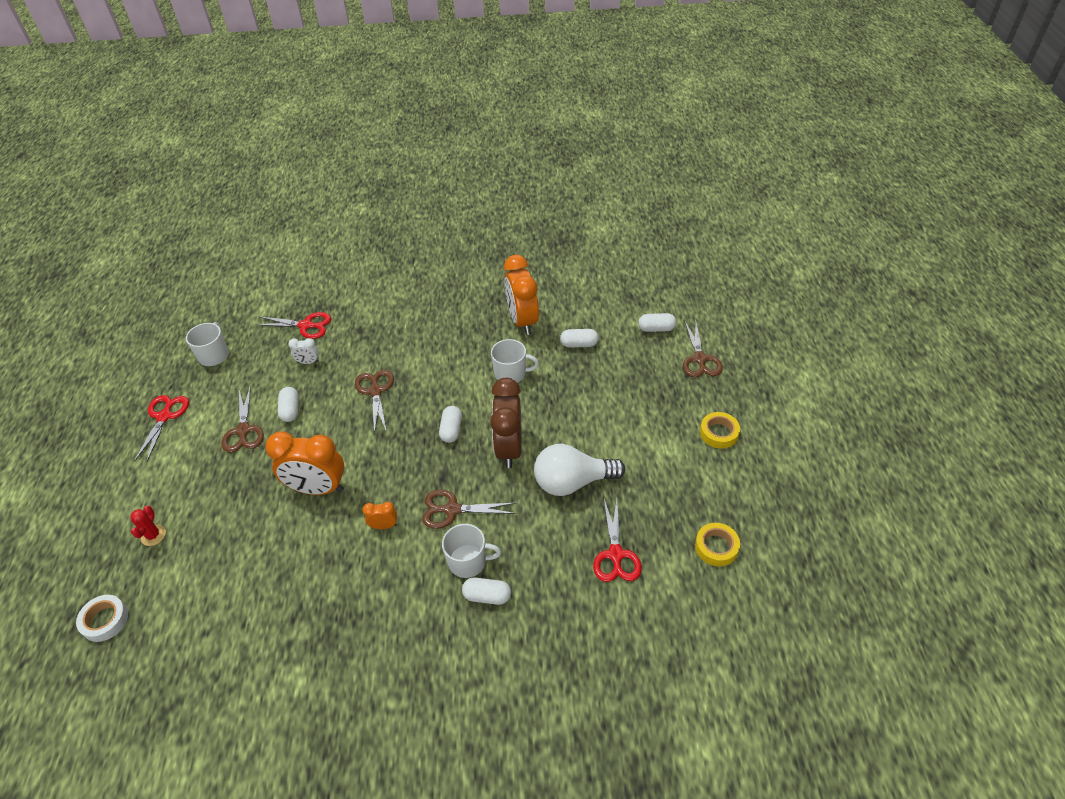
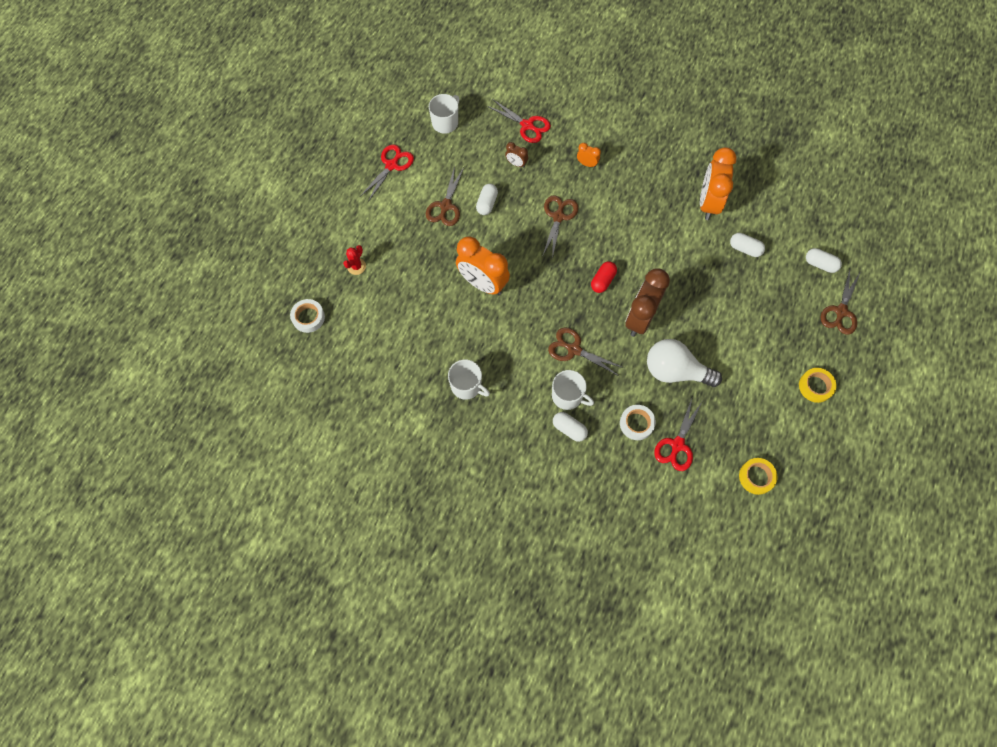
camera: 25 degrees right, 20 degrees up
(308, 362) = (516, 164): white clock -> brown clock
(384, 526) = (519, 338): orange clock -> orange clock (587, 164)
(451, 430) = (603, 281): white capsule -> red capsule
(511, 373) = (674, 251): white mug -> white mug (467, 386)
(560, 554) = (636, 423): none -> white tape

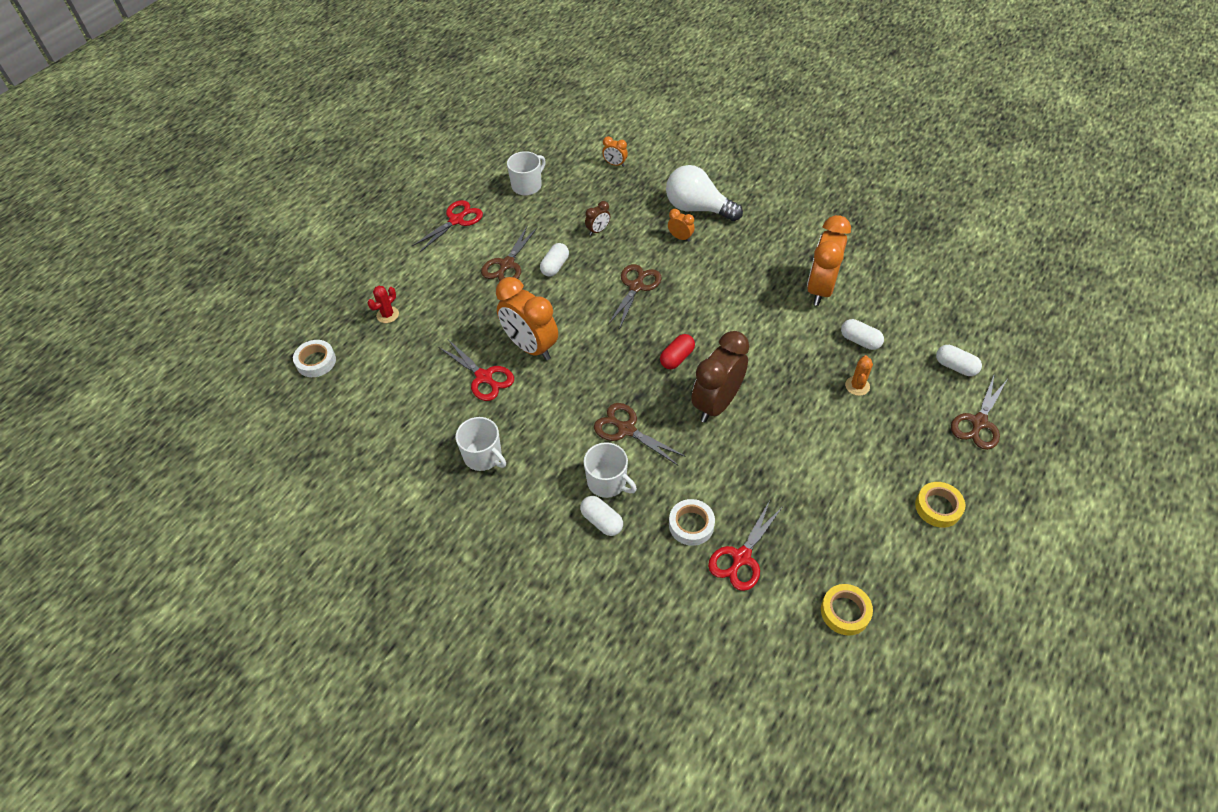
camera: 10 degrees right, 15 degrees down
(516, 164) = (598, 230): brown clock -> brown clock turned 75 degrees counterclockwise
(518, 92) = (615, 164): none -> orange clock
(527, 125) = (618, 195): red scissors -> red scissors (484, 377)
(675, 371) = (752, 468): white light bulb -> white light bulb (697, 208)
(747, 290) = (857, 386): none -> orange cactus

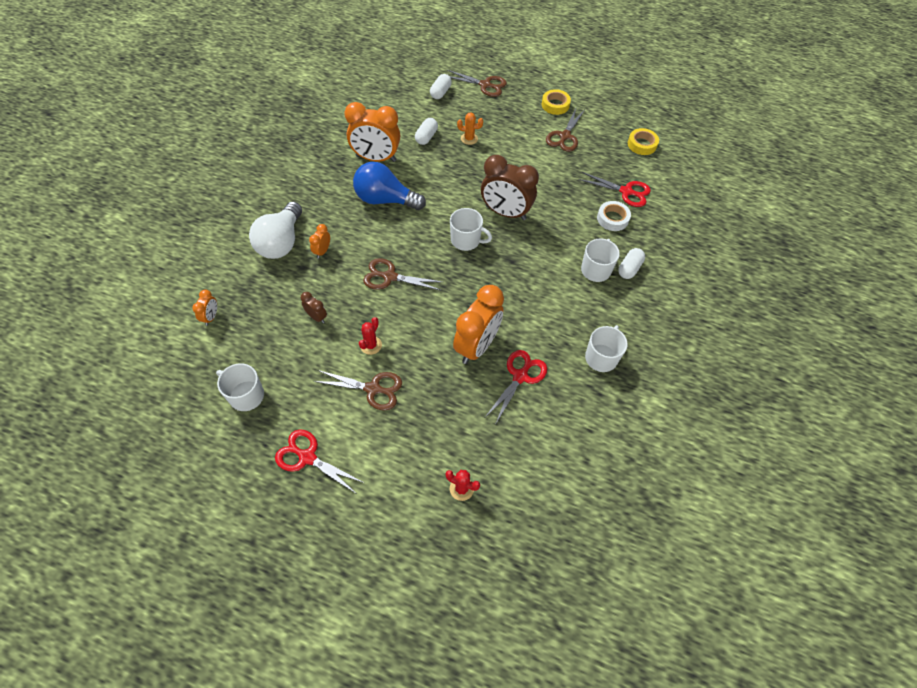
camera: 105 degrees left, 5 degrees up
(316, 361) = (540, 543): white tape -> none
(555, 266) = (371, 345): white capsule -> red cactus
(626, 429) = (545, 264): brown scissors -> brown scissors (565, 136)
(677, 358) = (466, 240): red capsule -> white mug
(750, 292) = (385, 200): none -> blue light bulb

